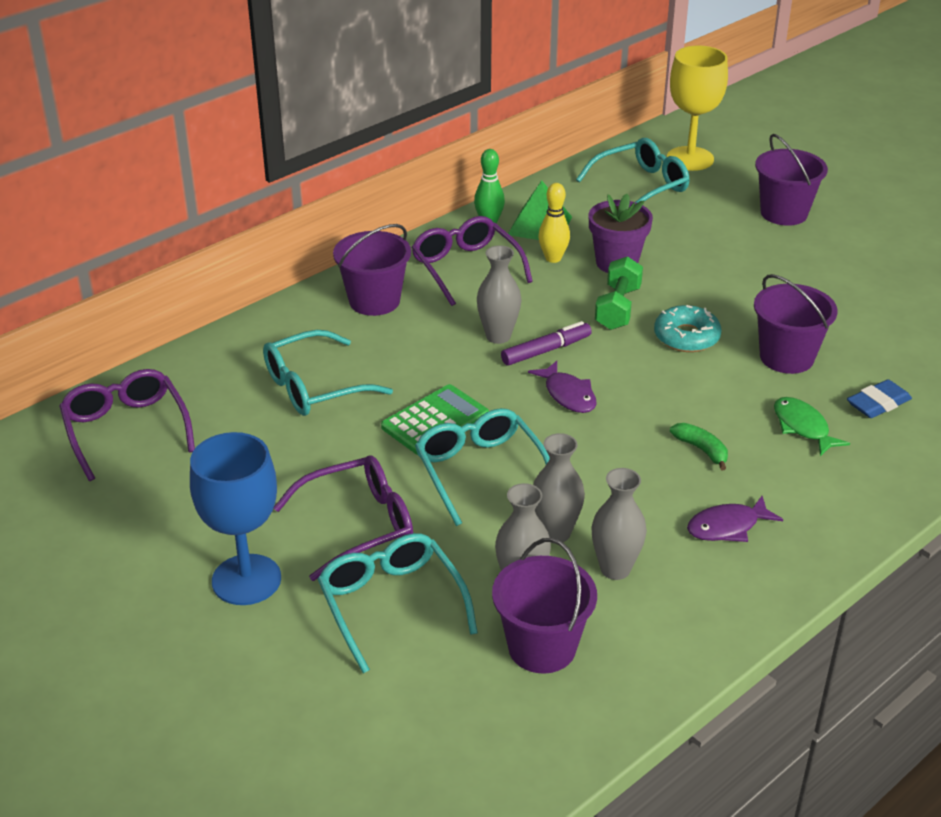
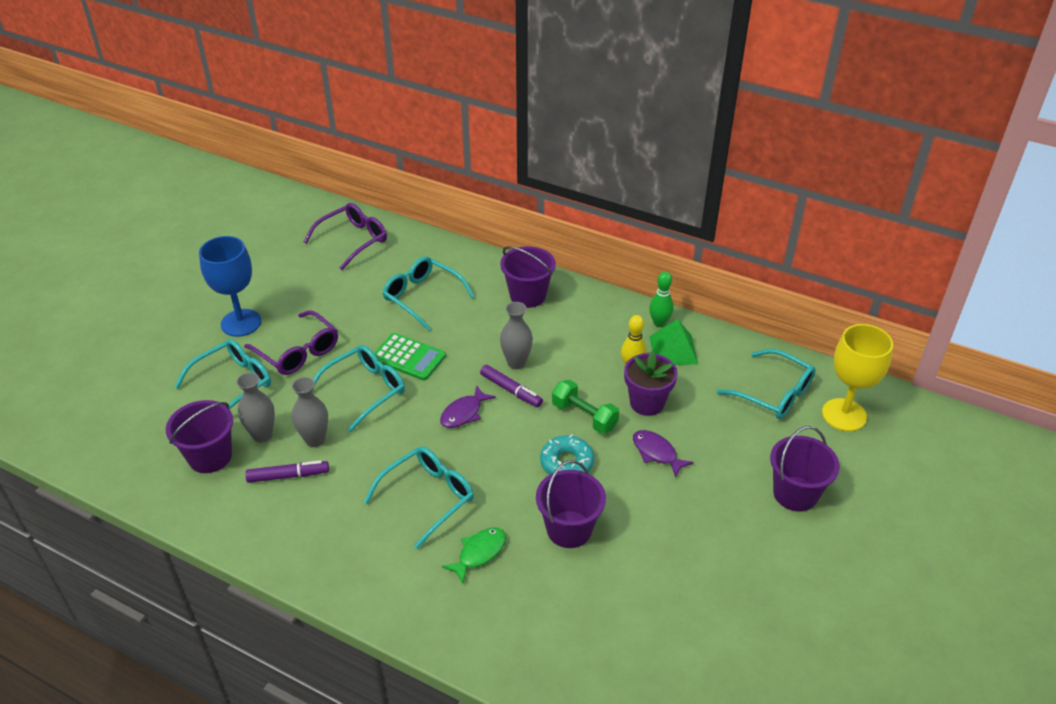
camera: 70 degrees right, 5 degrees up
(466, 268) = (592, 326): purple glasses -> none
(615, 569) = (288, 476): grey vase -> purple marker
(617, 308) = (584, 416): green dumbbell -> green dumbbell turned 45 degrees clockwise
(701, 450) = (428, 497): green banana -> turquoise glasses
(727, 527) = (346, 526): purple fish -> purple fish (656, 453)
(878, 404) = (531, 599): blue eraser -> none

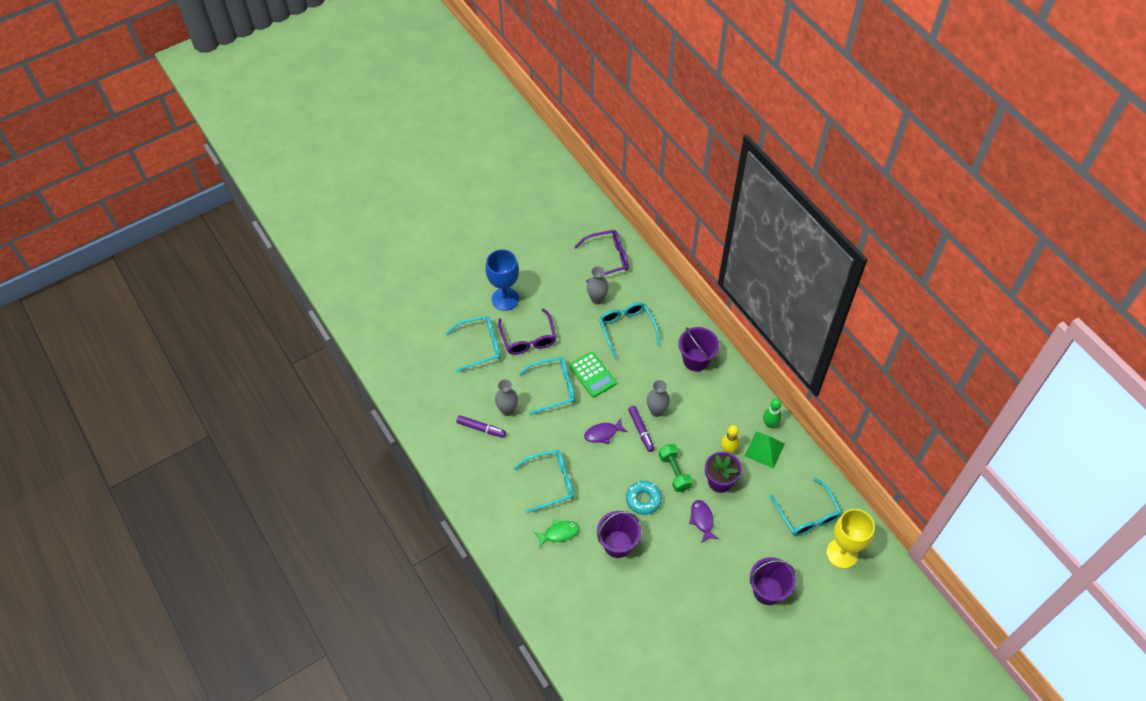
camera: 30 degrees right, 15 degrees up
(210, 456) = (445, 394): purple bucket -> none
(262, 435) = (480, 392): grey vase -> grey vase (597, 299)

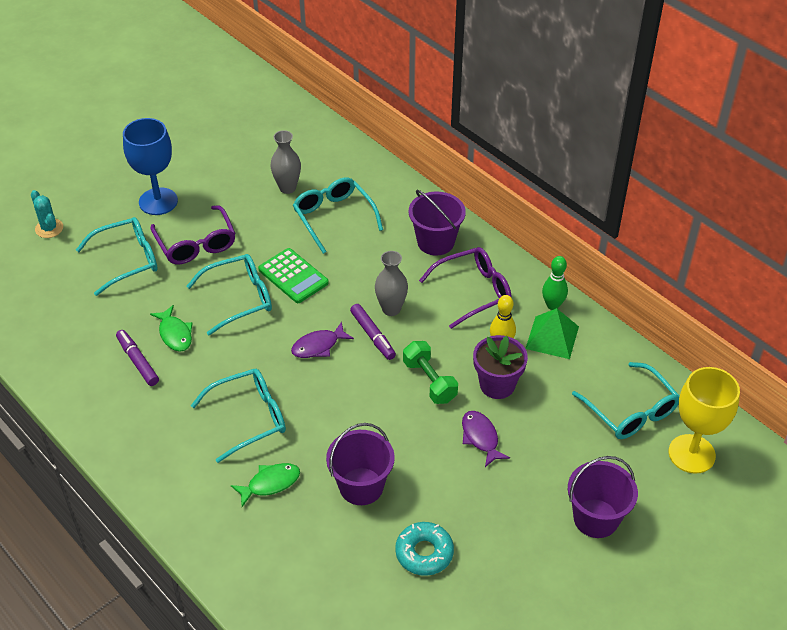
camera: 10 degrees left, 10 degrees down
(428, 312) = (49, 228): none -> turquoise cactus
(481, 428) = (138, 361): purple marker -> purple marker turned 135 degrees counterclockwise
(507, 410) = (175, 334): grey vase -> green fish
(607, 258) = (295, 141): purple glasses -> purple glasses (473, 291)
(643, 499) = (390, 422): turquoise donut -> turquoise donut (424, 553)

